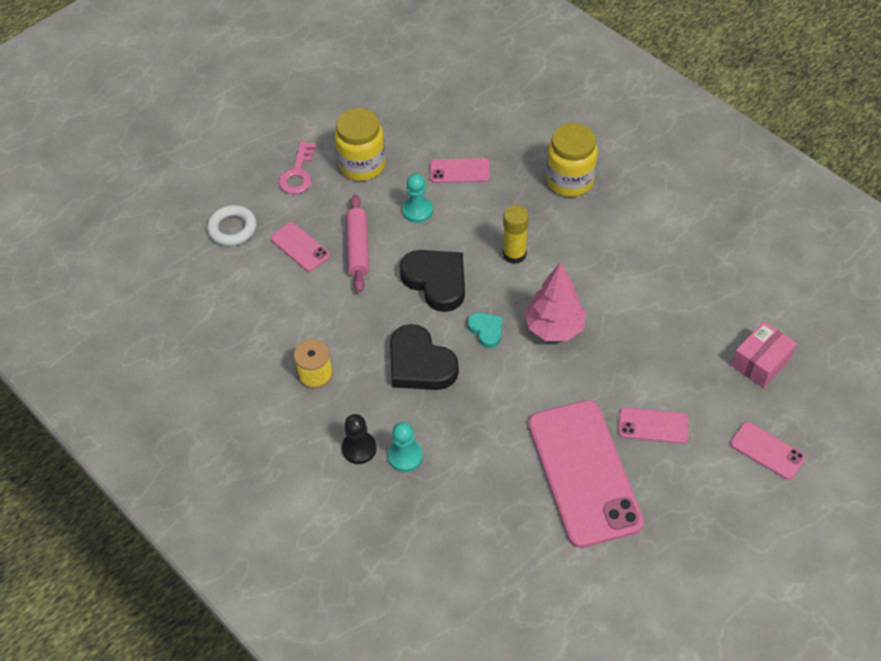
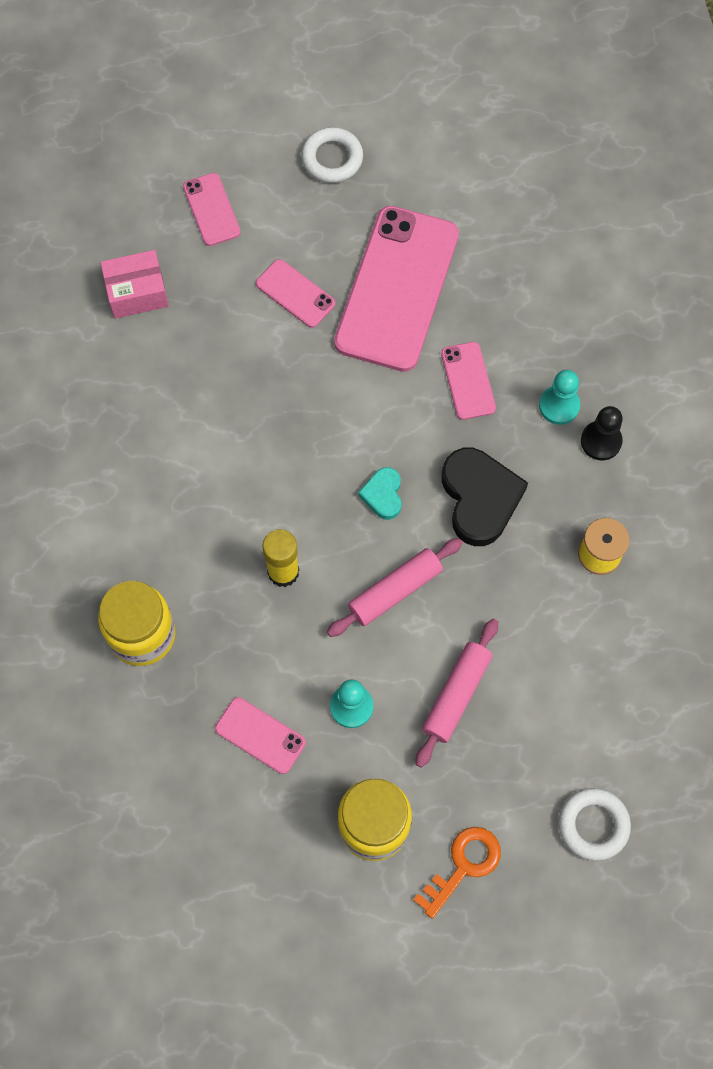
camera: 150 degrees left, 15 degrees up
(298, 173) = (463, 865): pink key -> orange key
(300, 247) = (524, 741): pink phone -> pink phone (468, 381)
(436, 281) = (395, 591): black heart -> pink rolling pin
(554, 327) = (308, 454): pink tree -> none
(716, 547) = (332, 159): none -> white ring

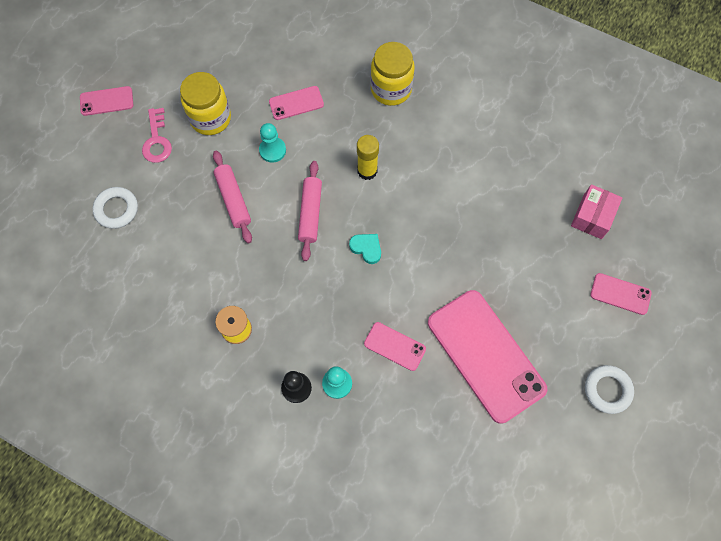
camera: 130 degrees right, 0 degrees up
(295, 293) = (527, 297): pink phone -> pink phone (106, 101)
(463, 865) = (157, 140): orange key -> pink key
(480, 498) = (321, 295): black heart -> none

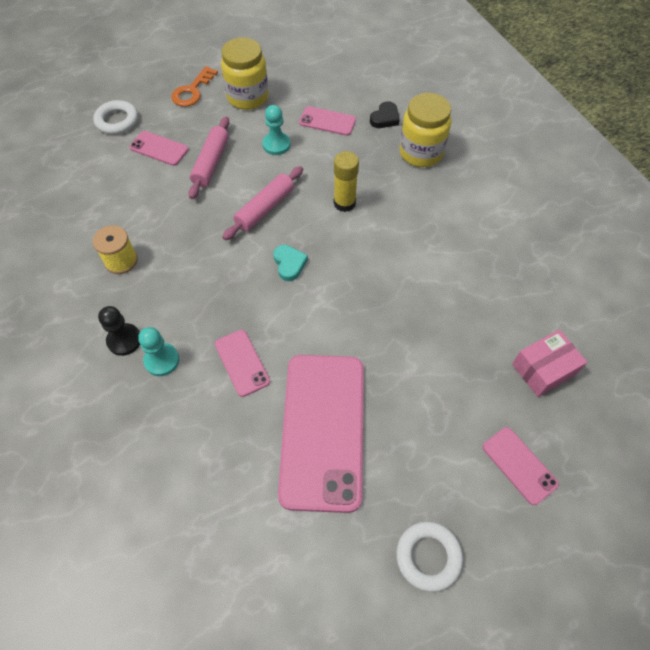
camera: 35 degrees right, 10 degrees down
(106, 101) = (181, 47): pink phone -> pink phone (159, 148)
(157, 140) = (192, 91): pink key -> orange key
(339, 72) = (385, 118): none -> black heart

